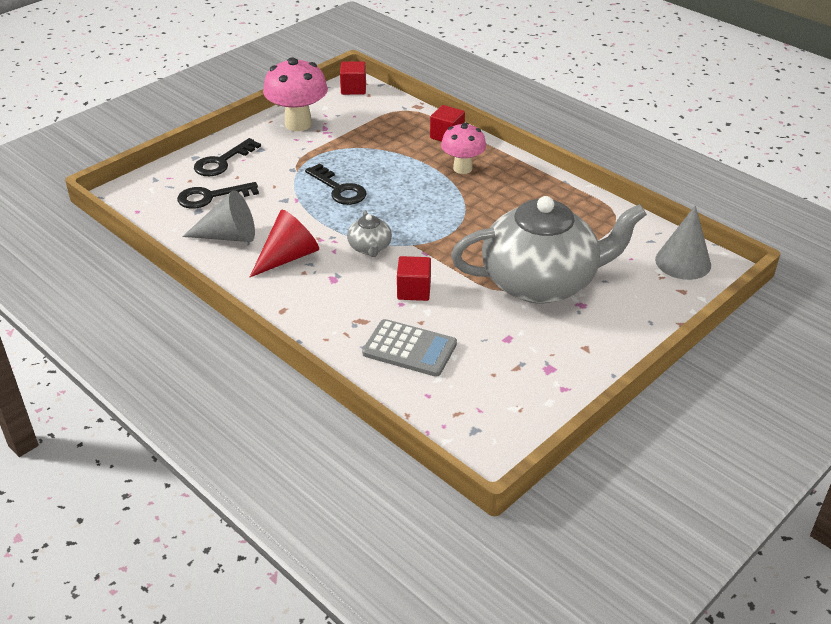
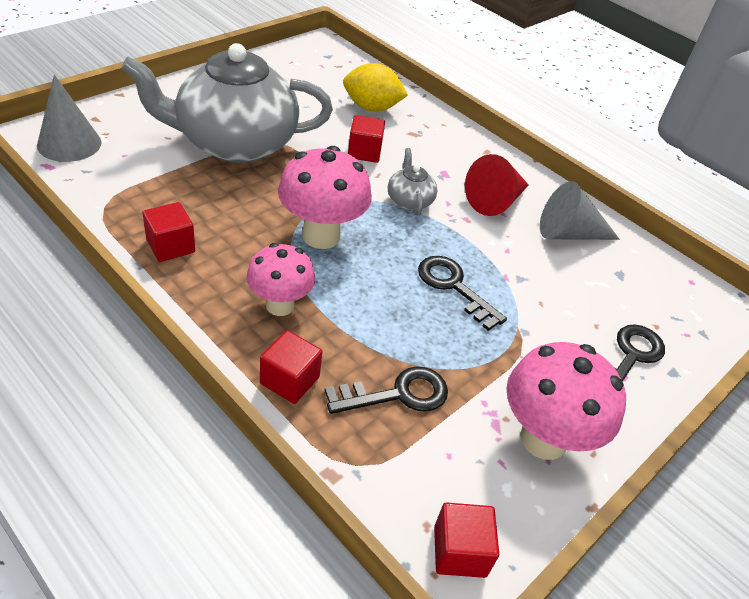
camera: 175 degrees right, 5 degrees up
(211, 197) = (614, 293): black key -> black key (397, 394)
(409, 349) = (371, 107): grey calculator -> yellow lemon
(443, 212) = (321, 236): none -> pink mushroom
(551, 194) = (170, 246): none -> red cube

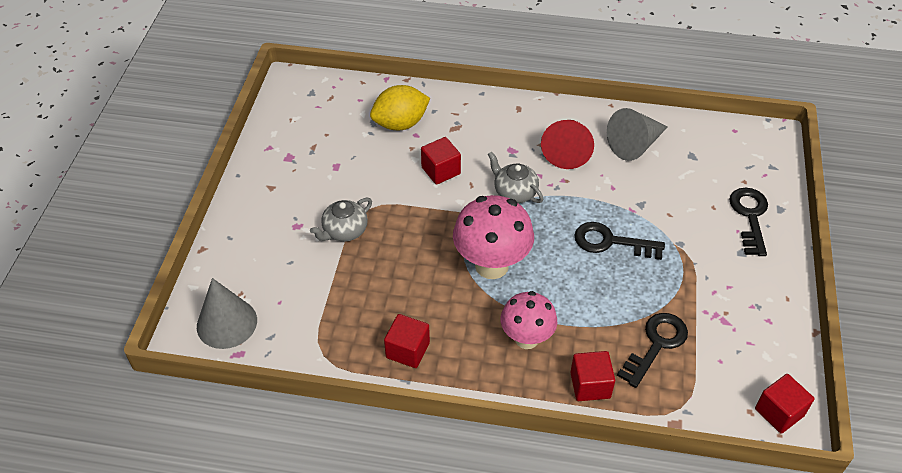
camera: 30 degrees left, 5 degrees up
(234, 143) = (344, 231): grey teapot -> grey teapot, size x0.40
(543, 439) = (756, 310): pink mushroom -> none

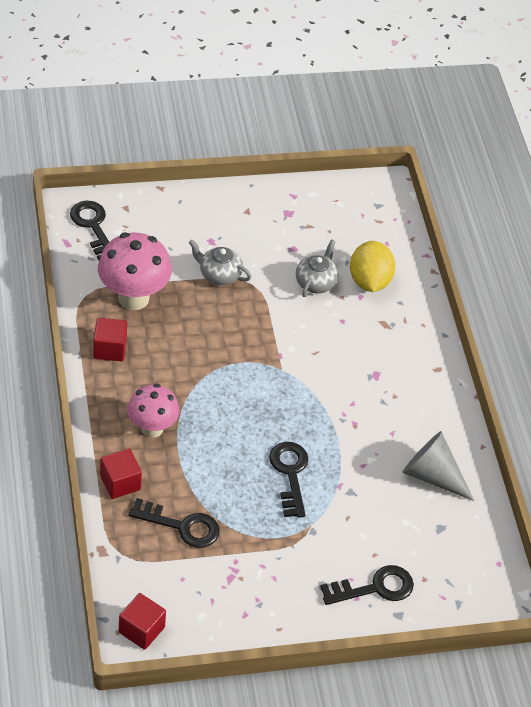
camera: 65 degrees right, 0 degrees up
(227, 323) = (93, 226): grey cone -> black key
(400, 124) = (369, 281): yellow lemon -> yellow lemon turned 45 degrees clockwise
(441, 170) = (322, 325): red cube -> none
(491, 265) = (223, 387): pink mushroom -> pink mushroom (133, 298)
(514, 192) = (320, 387): grey teapot -> grey teapot (316, 282)
(567, 150) = (396, 419): red cone -> none

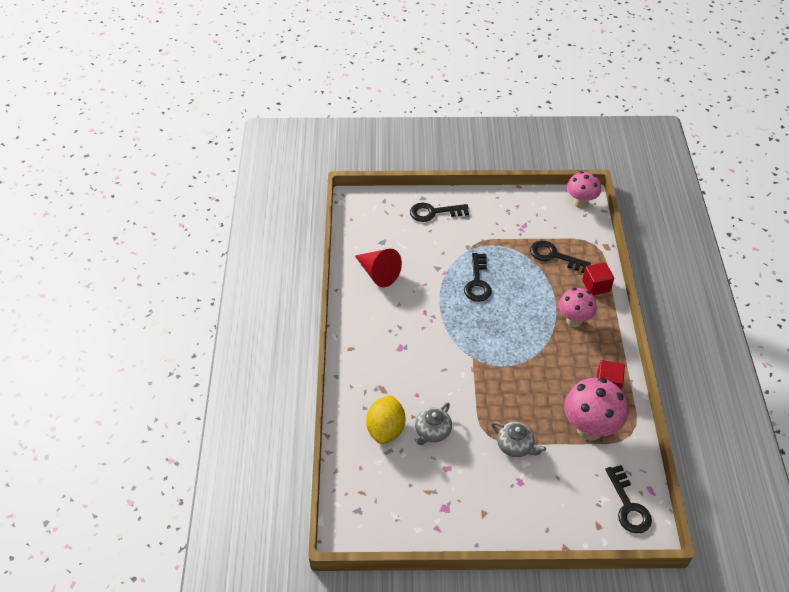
camera: 165 degrees left, 0 degrees up
(141, 630) = (580, 203): red cube -> pink mushroom
(432, 475) = (378, 273): grey cone -> red cone

